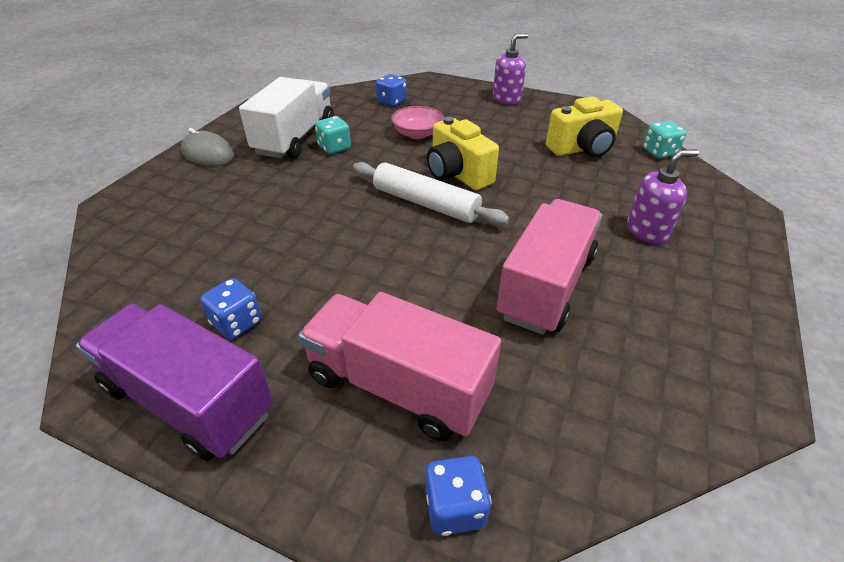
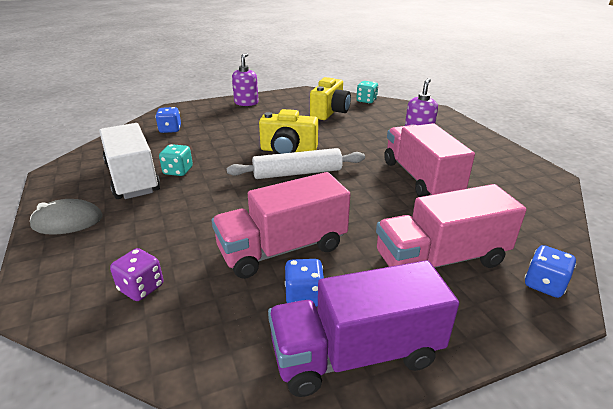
camera: 45 degrees left, 10 degrees down
(167, 235) = (141, 288): none -> purple dice
(291, 270) = (282, 249): none -> pink truck
(417, 134) = (223, 140): pink bowl -> none

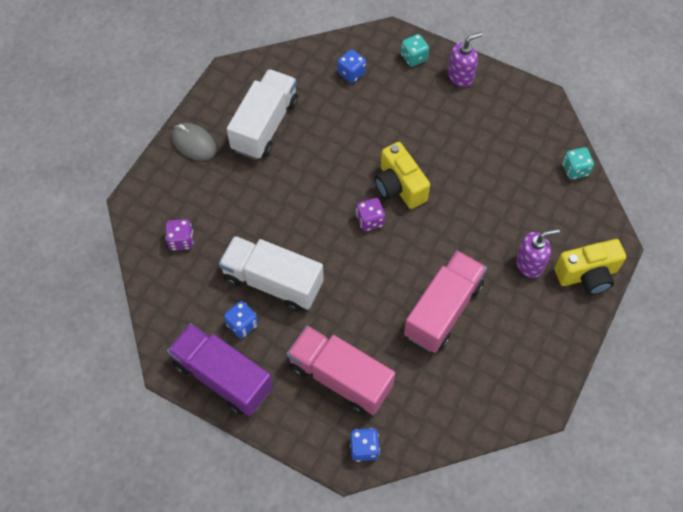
camera: 50 degrees right, 30 degrees up
(178, 171) = (299, 143): turquoise dice -> turquoise dice (414, 57)
(282, 249) = (273, 282): pink truck -> white truck
(297, 173) = (370, 220): white rolling pin -> purple dice
(330, 112) = (510, 159): yellow camera -> yellow camera (587, 275)

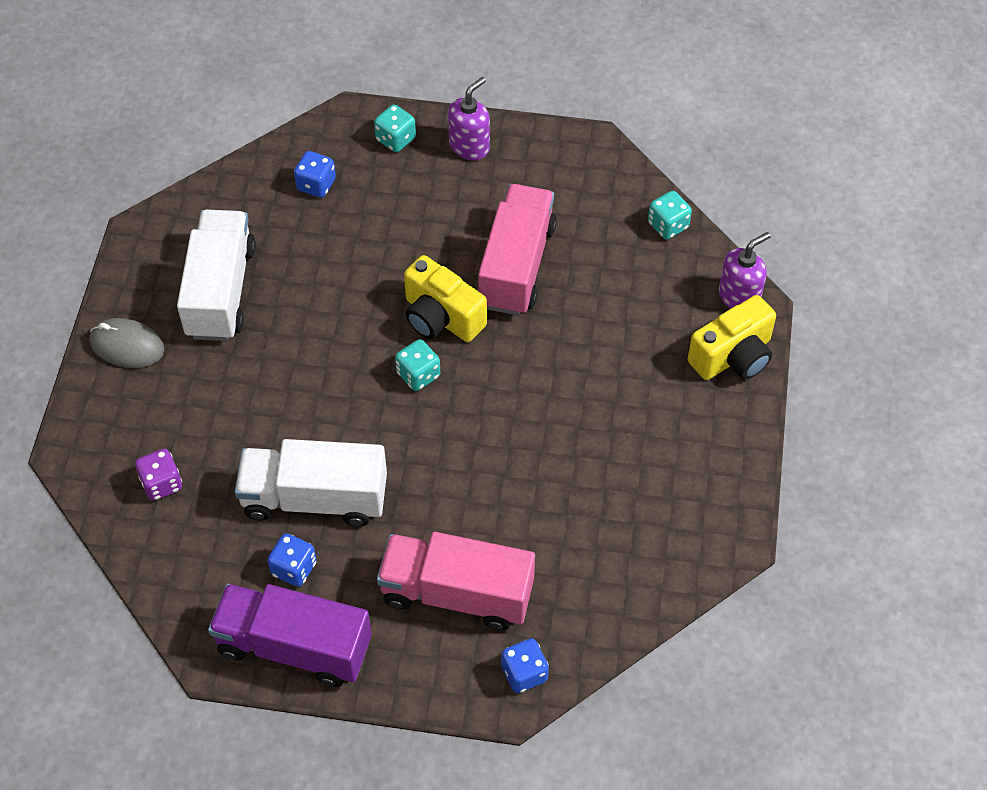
camera: 20 degrees left, 5 degrees down
(370, 220) = (418, 375): purple dice -> turquoise dice
(443, 310) = (562, 461): pink truck -> pink truck (516, 266)
(529, 264) = (653, 365): purple soap dispenser -> purple soap dispenser (739, 296)

